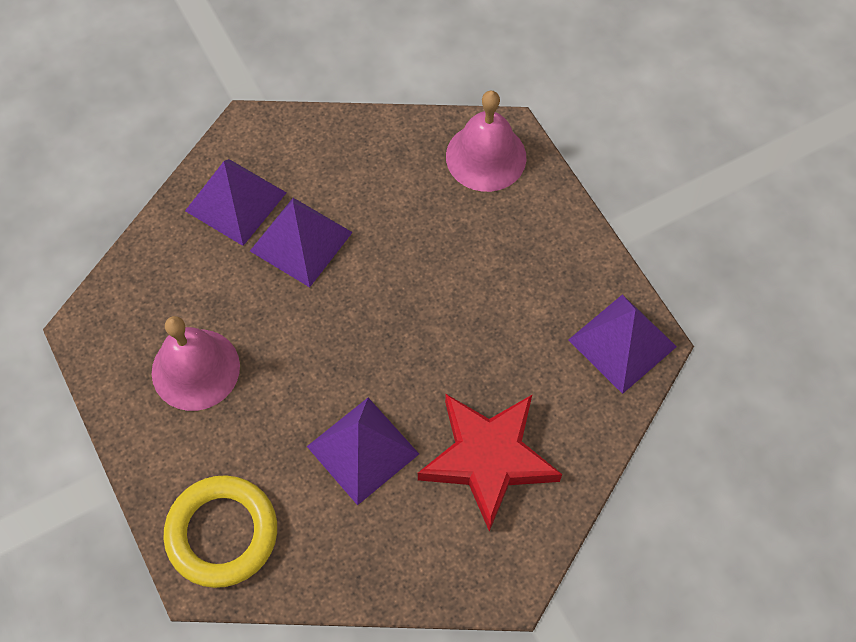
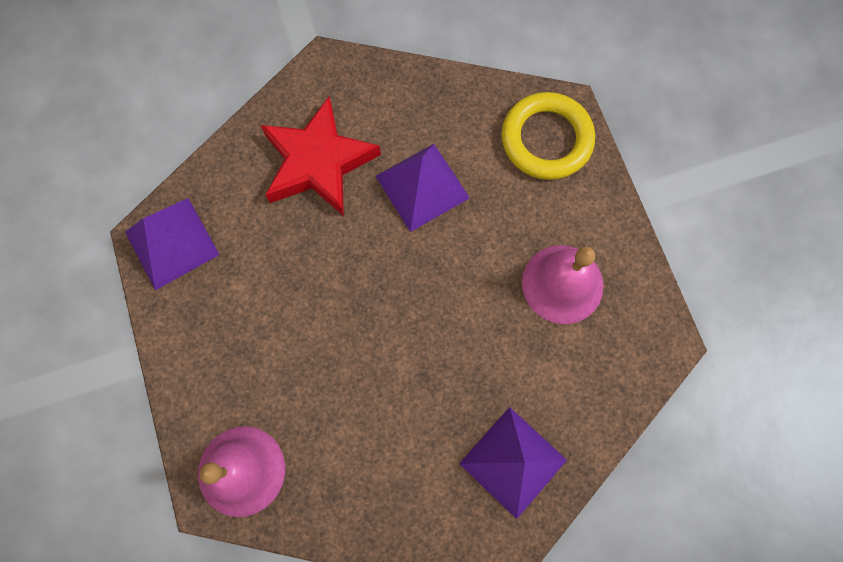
camera: 170 degrees left, 10 degrees up
(301, 241) = (451, 401): purple pyramid -> none

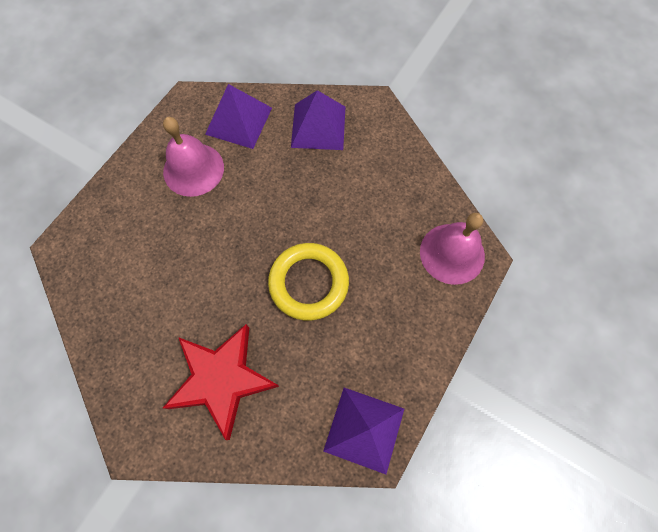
camera: 130 degrees left, 5 degrees down
(422, 187) = (188, 294): purple pyramid -> purple pyramid (239, 120)
(546, 139) = (94, 244): yellow ring -> yellow ring (308, 283)

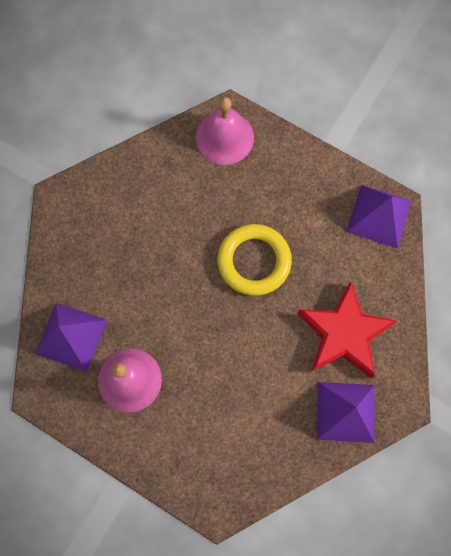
camera: 90 degrees left, 5 degrees up
(318, 126) = (83, 254): purple pyramid -> purple pyramid (345, 411)

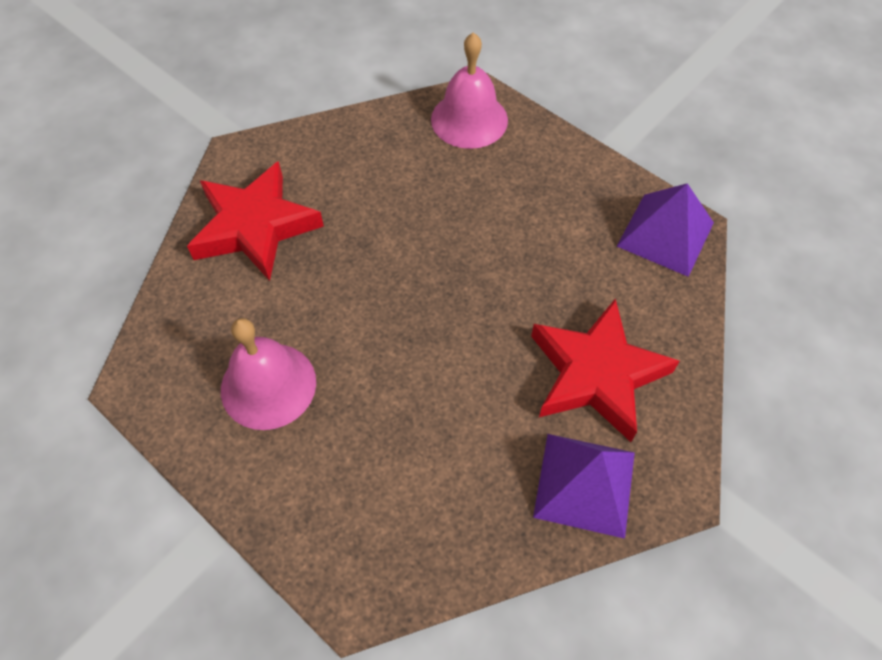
camera: 10 degrees right, 15 degrees down
(71, 336) = (202, 316): purple pyramid -> none
(88, 258) = (255, 226): none -> red star
(254, 261) = (480, 263): yellow ring -> none

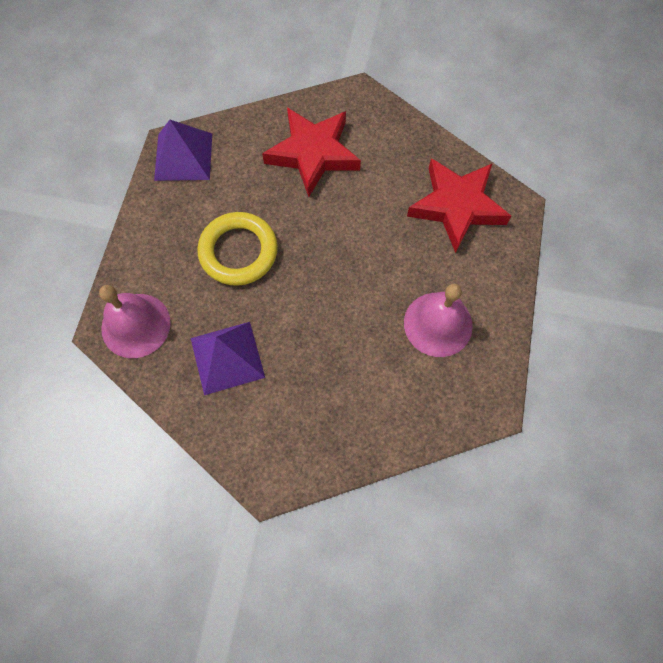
camera: 120 degrees left, 10 degrees up
(255, 226) = (327, 417): red star -> red star (457, 206)
(498, 233) = (238, 251): none -> yellow ring
(584, 484) = (384, 133): purple pyramid -> purple pyramid (227, 357)

